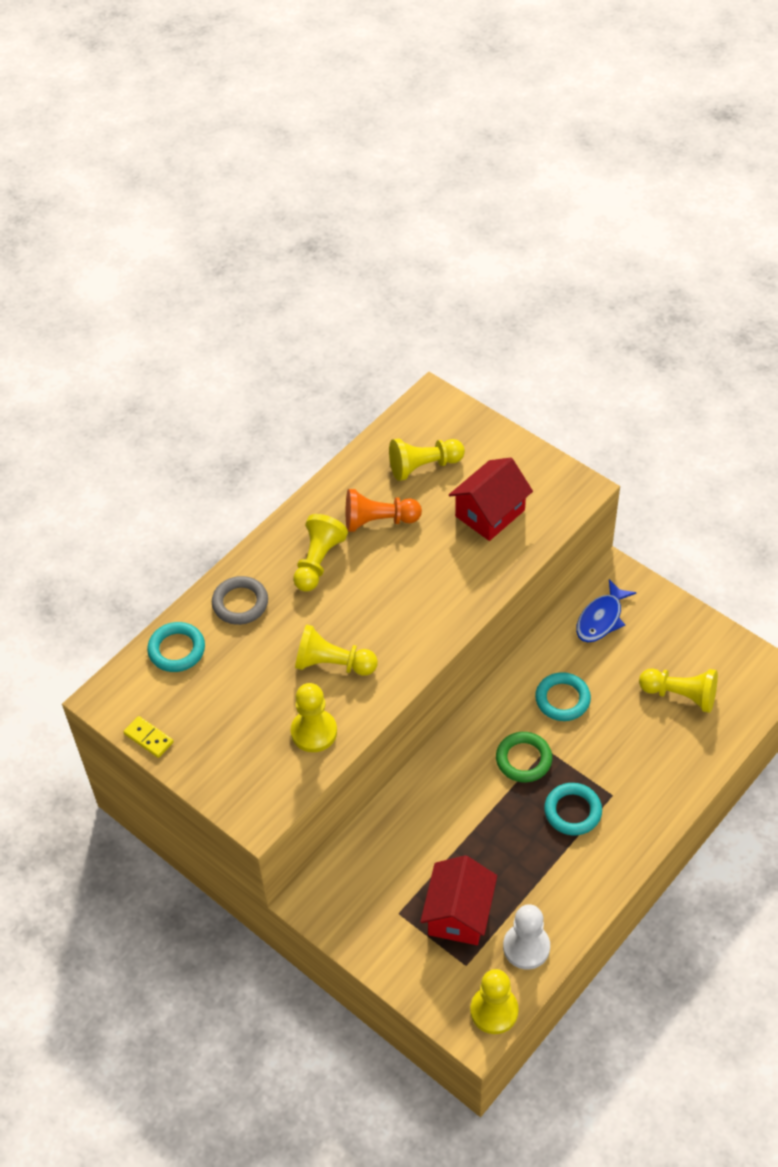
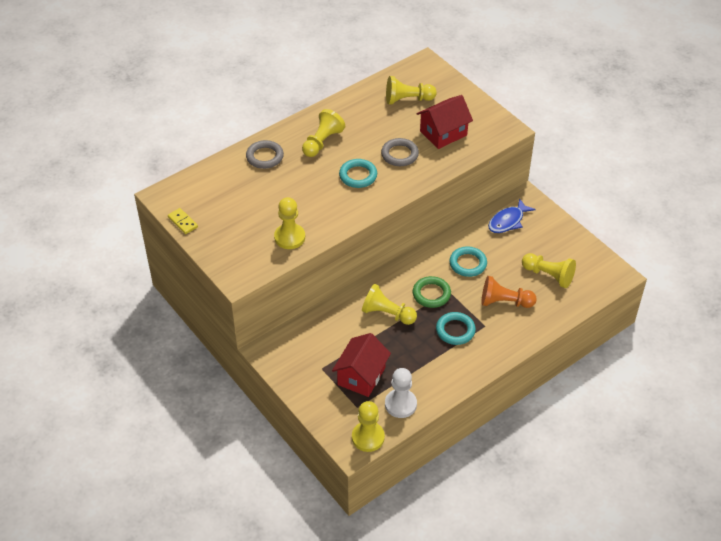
camera: 10 degrees right, 5 degrees down
(177, 650) = (216, 176): turquoise ring -> turquoise ring (358, 176)
(333, 664) = (314, 201): yellow pawn -> yellow pawn (387, 314)
(378, 521) = (368, 125): orange pawn -> orange pawn (504, 302)
(436, 561) = (399, 154): none -> grey ring

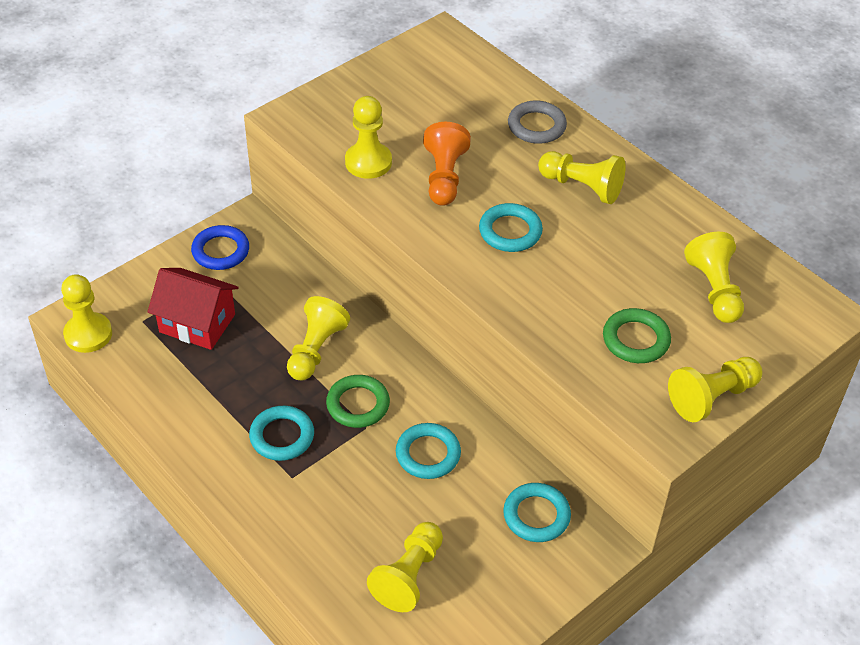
camera: 85 degrees right, 0 degrees up
(182, 222) = (392, 57): yellow domino -> none
(295, 365) = (220, 251): none -> blue ring
(399, 154) = (569, 281): grey ring -> none
(400, 404) = (142, 369): white pawn -> none
(443, 133) = (636, 339): red house -> green ring
(482, 110) = (712, 397): none -> yellow pawn
(504, 302) = (344, 506): orange pawn -> orange pawn (444, 177)
(508, 221) = (536, 515): blue fish -> turquoise ring

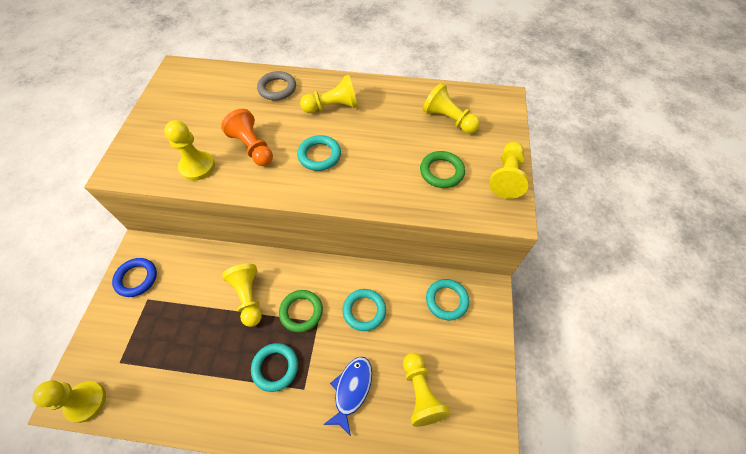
camera: 40 degrees left, 10 degrees up
(197, 323) = (159, 336): red house -> none
(339, 516) = (351, 390): none -> blue fish

